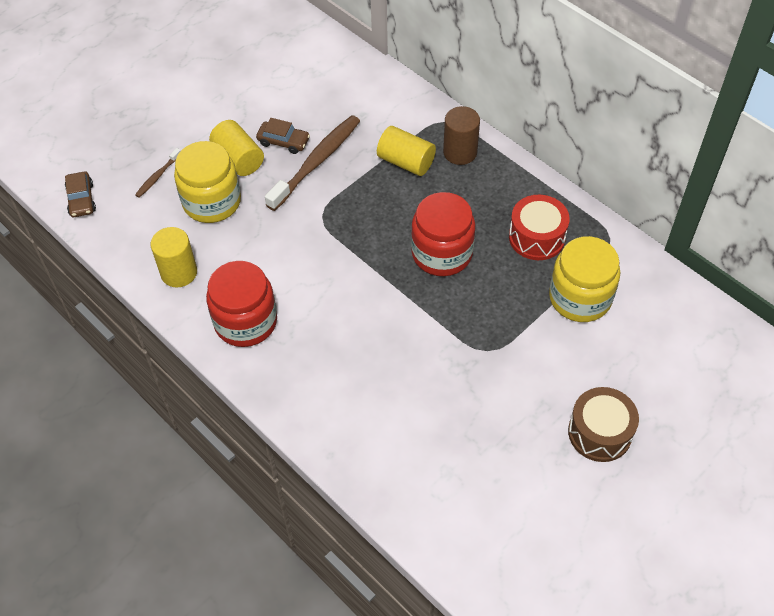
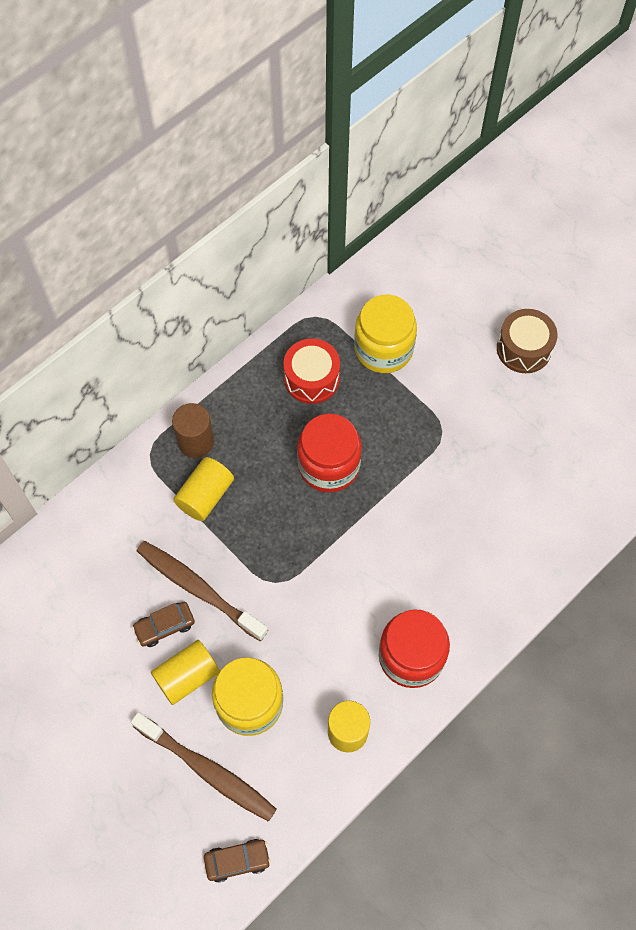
camera: 90 degrees left, 10 degrees up
(158, 176) = (207, 770): brown toothbrush -> brown toothbrush, size x2.13
(283, 141) = (164, 626): brown car -> brown car turned 135 degrees counterclockwise

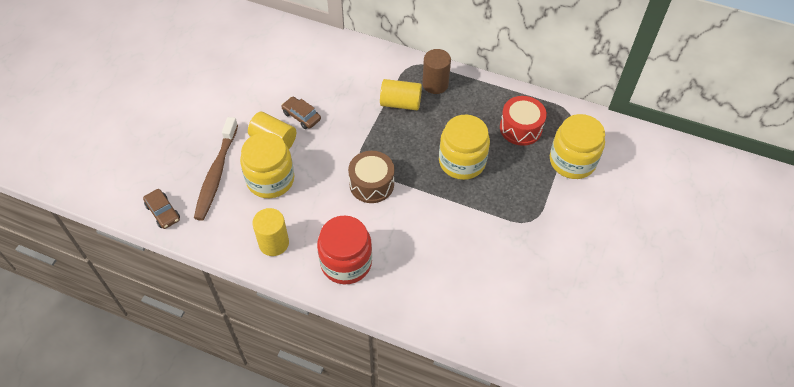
camera: 65 degrees right, 10 degrees down
(198, 589) = (334, 124): brown toothbrush -> none
(329, 465) = (462, 161): red jar -> yellow jar
(524, 349) = (636, 251): brown drum -> brown drum (371, 184)

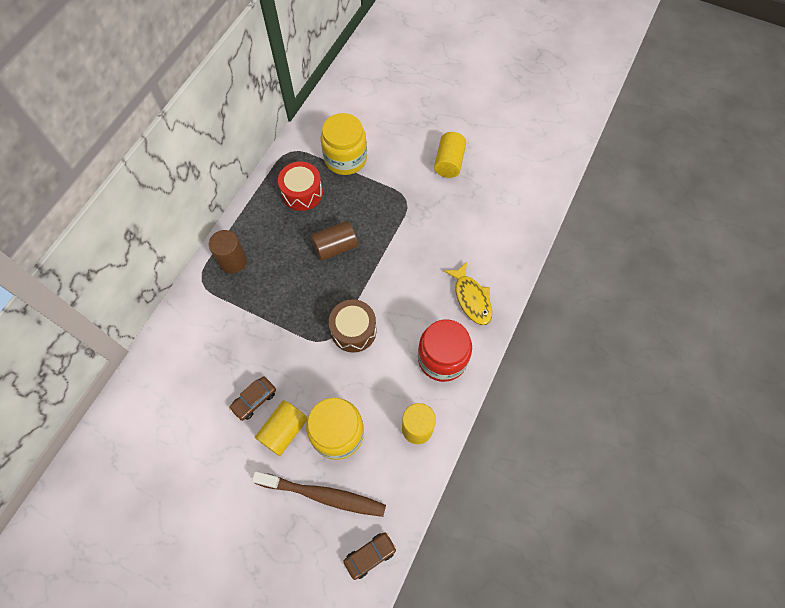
camera: 85 degrees left, 10 degrees up
(400, 103) = (253, 296): yellow cylinder -> yellow cylinder (449, 162)
(416, 289) = (471, 298): none -> yellow fish
(462, 161) = (335, 247): yellow jar -> brown cylinder

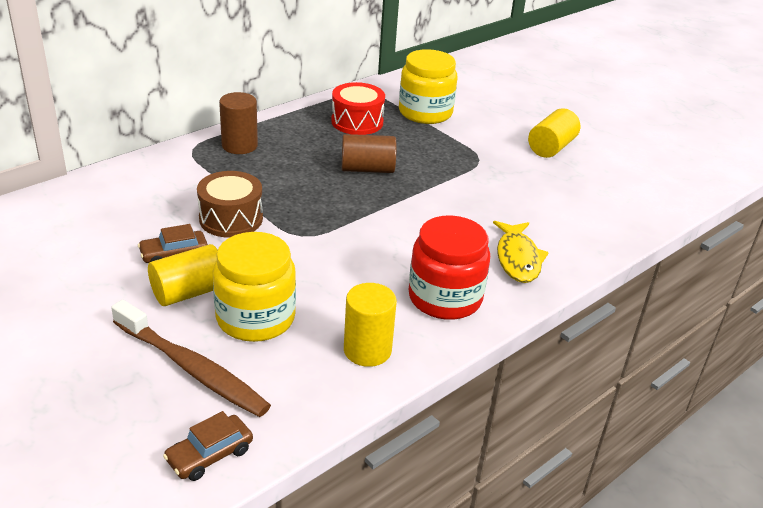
camera: 20 degrees right, 30 degrees down
(353, 331) = (342, 238): brown drum -> brown drum (231, 219)
(370, 555) = (209, 455): brown car -> brown car turned 150 degrees clockwise

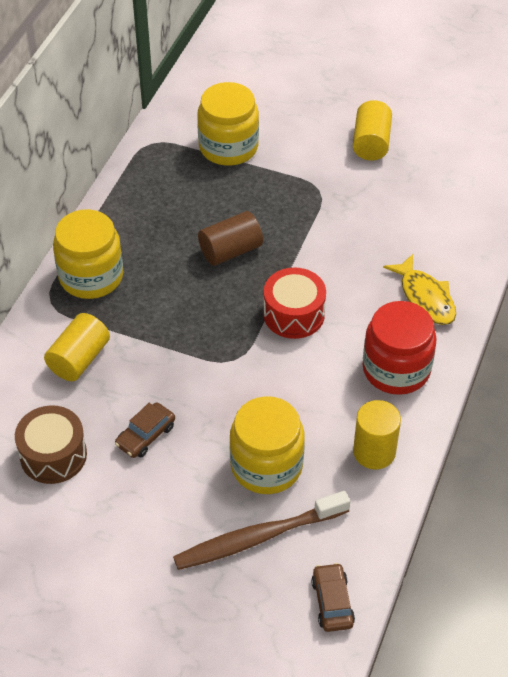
camera: 25 degrees left, 15 degrees up
(189, 292) = (192, 468): yellow cylinder -> yellow cylinder (79, 359)
(192, 368) = (258, 538): brown toothbrush -> brown toothbrush turned 150 degrees clockwise
(209, 455) = (332, 602): brown car -> brown car turned 150 degrees clockwise
(231, 219) = (159, 371): brown drum -> brown drum (53, 455)
(239, 145) = (91, 276): brown cylinder -> yellow jar
(357, 122) = (175, 191): red drum -> red drum (294, 314)

